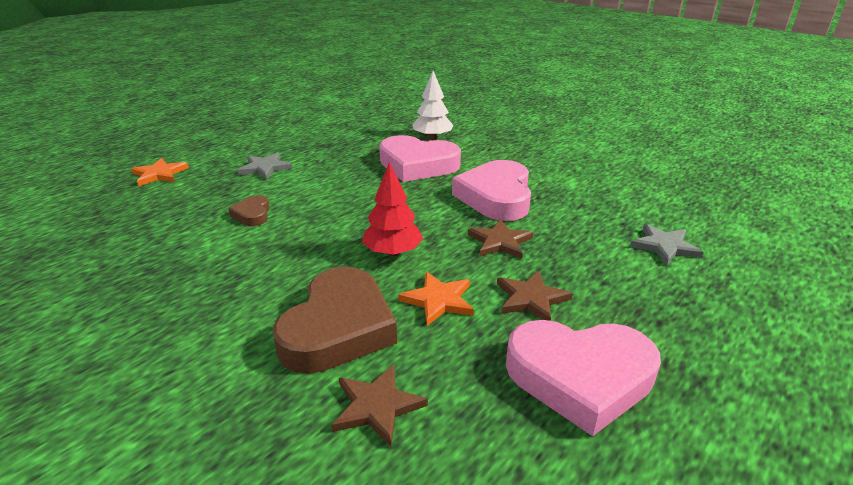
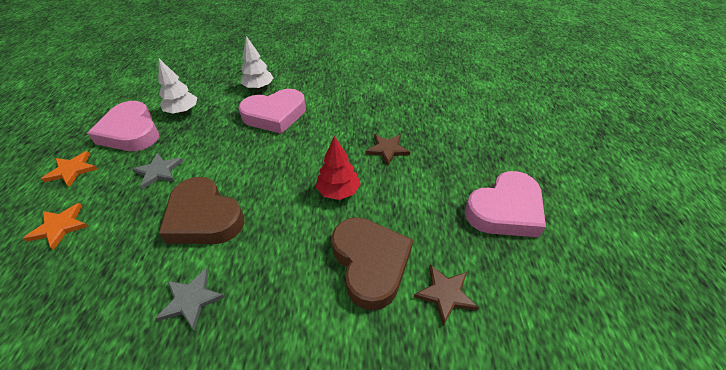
camera: 40 degrees left, 15 degrees up
(252, 214) = (204, 217): brown heart -> brown heart, size x2.14
(340, 133) = (183, 111): none -> white tree
(438, 300) = (400, 208): orange star -> orange star (72, 170)
(496, 197) = (350, 118): pink heart -> pink heart (131, 132)
(531, 298) = (440, 178): brown star -> none
(664, 246) = (461, 110): grey star -> grey star (191, 299)

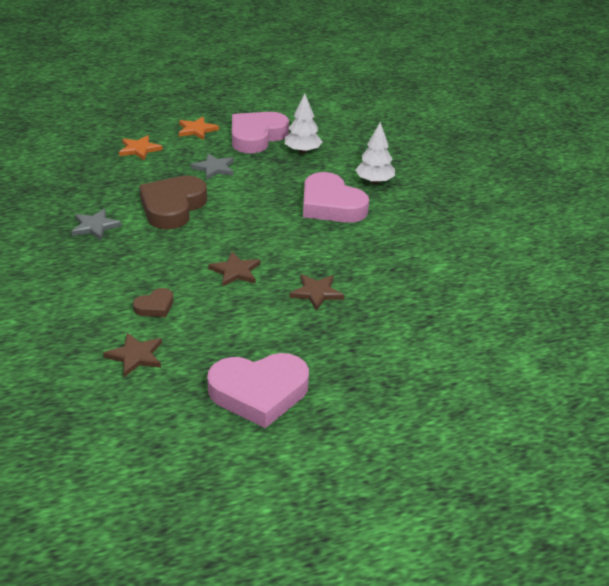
camera: 70 degrees right, 10 degrees down
(338, 191) = (235, 271): red tree -> brown star
(370, 263) = (155, 306): brown heart -> brown heart, size x0.47
(505, 210) = (259, 393): pink heart -> pink heart turned 45 degrees counterclockwise

